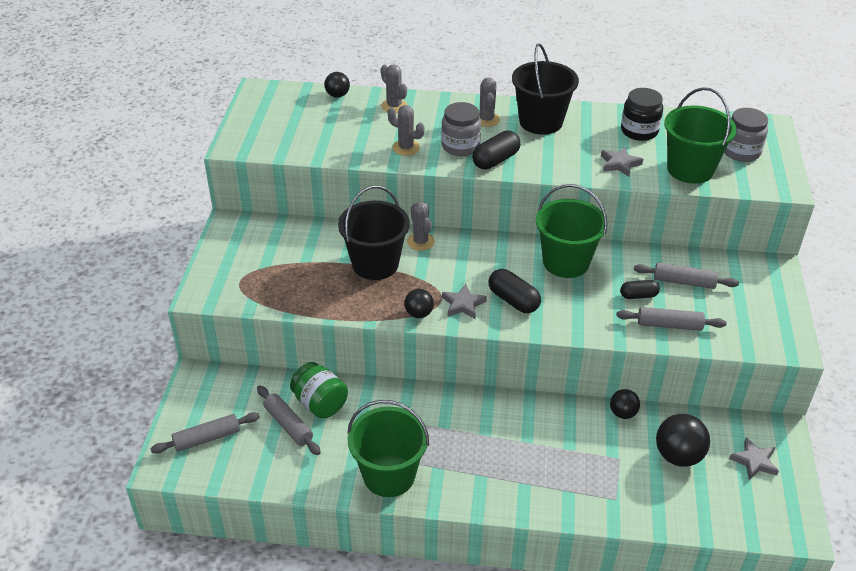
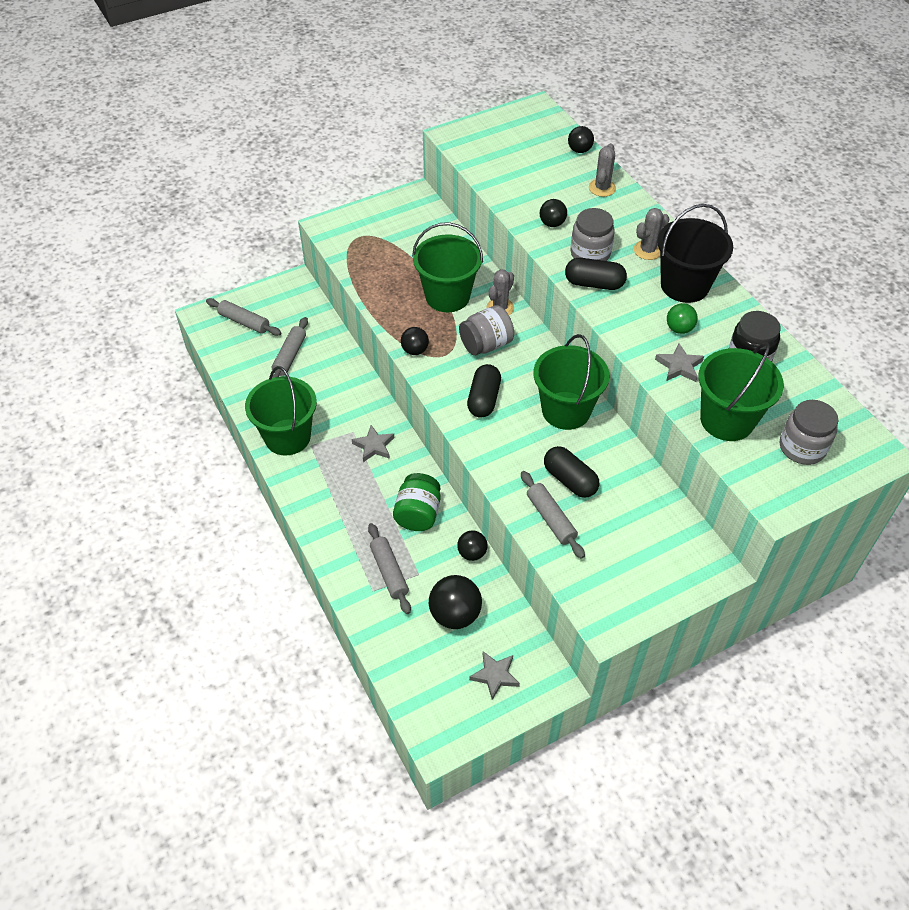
camera: 55 degrees right, 10 degrees up
(320, 403) = (324, 361): green jar -> green jar (418, 514)
(375, 264) = (447, 296): black bucket -> green bucket
(406, 148) = (552, 223): grey cactus -> black ball
(454, 269) = (486, 344): none -> grey jar
(463, 304) = (450, 371): grey star -> grey star (374, 446)
(582, 146) = (679, 329): none -> green ball
(638, 295) = (570, 480): black capsule -> black capsule, size x1.54
(684, 282) = (621, 505): grey rolling pin -> grey rolling pin (389, 572)

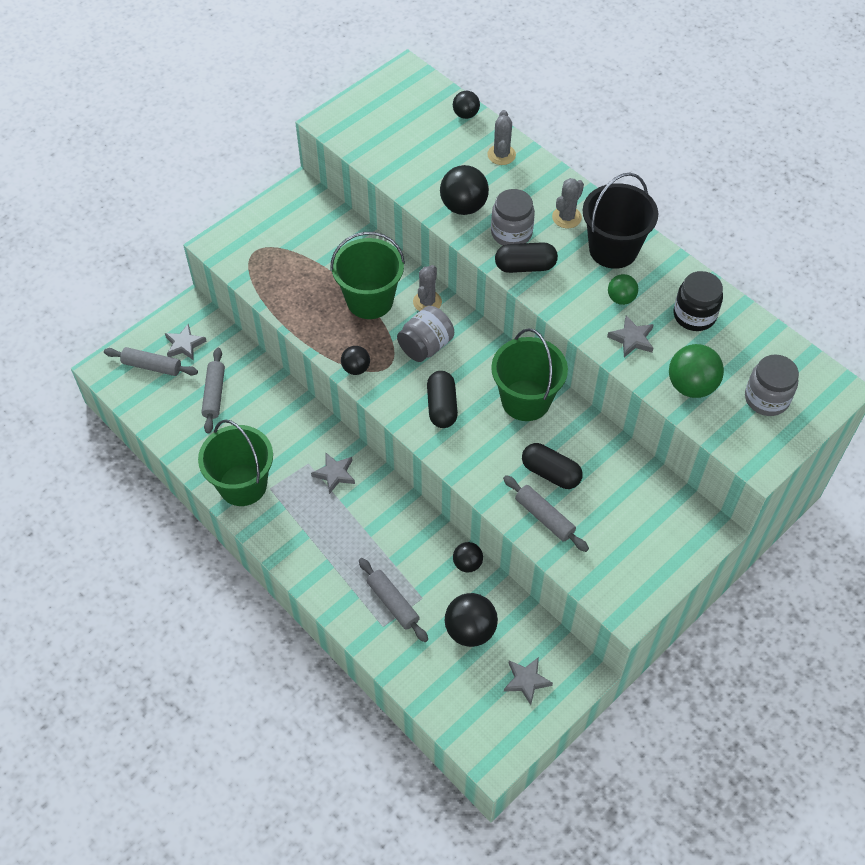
camera: 15 degrees left, 5 degrees up
(279, 310) = (184, 344): none -> grey star
(418, 514) = (402, 536): green jar -> none
(552, 223) = (463, 206): black ball -> black ball, size x1.69
(727, 420) = (691, 386): green bucket -> green ball

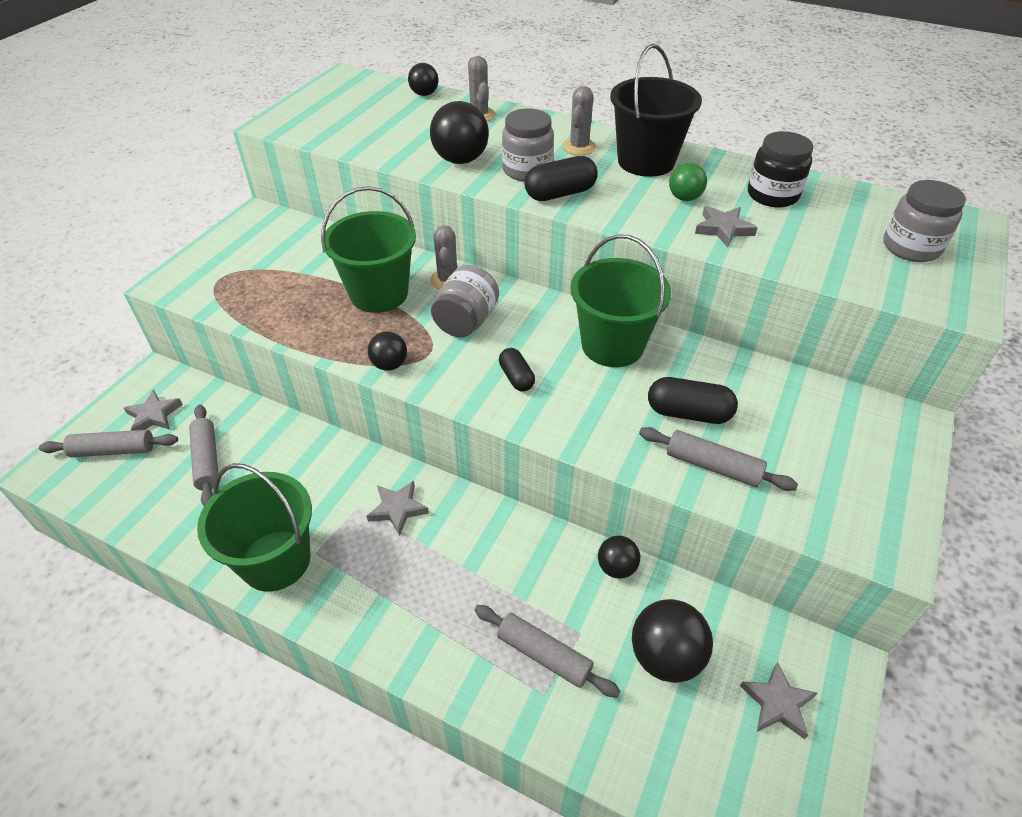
camera: 20 degrees left, 10 degrees down
(442, 407) = (516, 377): black capsule -> black capsule, size x0.65
(691, 386) = (822, 255): green ball -> none

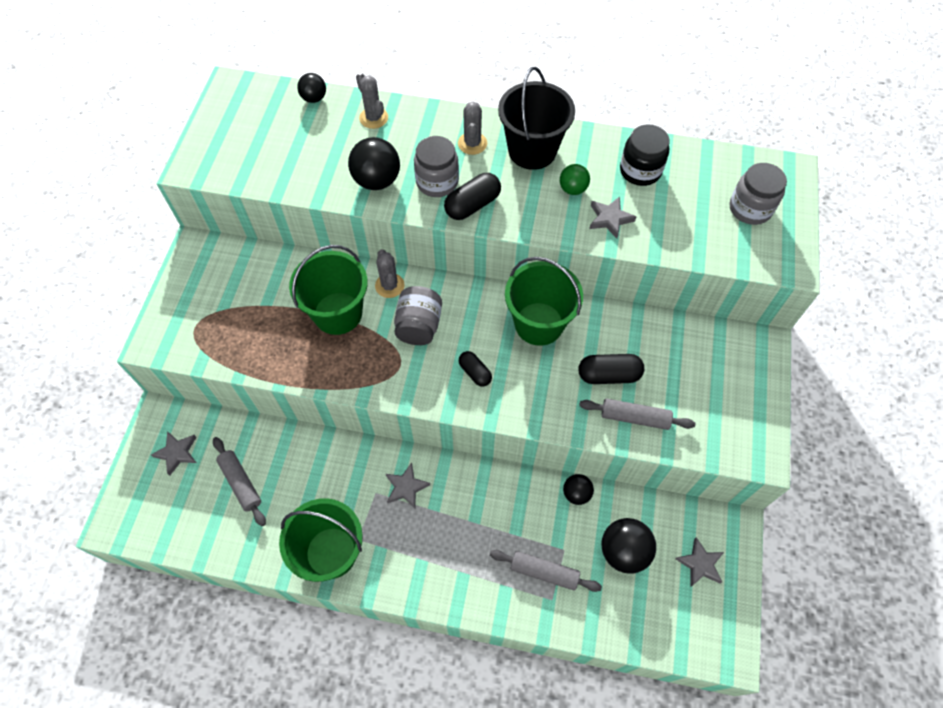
camera: 15 degrees left, 15 degrees up
(113, 450) = (160, 494): grey rolling pin -> none
(389, 365) = (373, 384): black ball -> none

